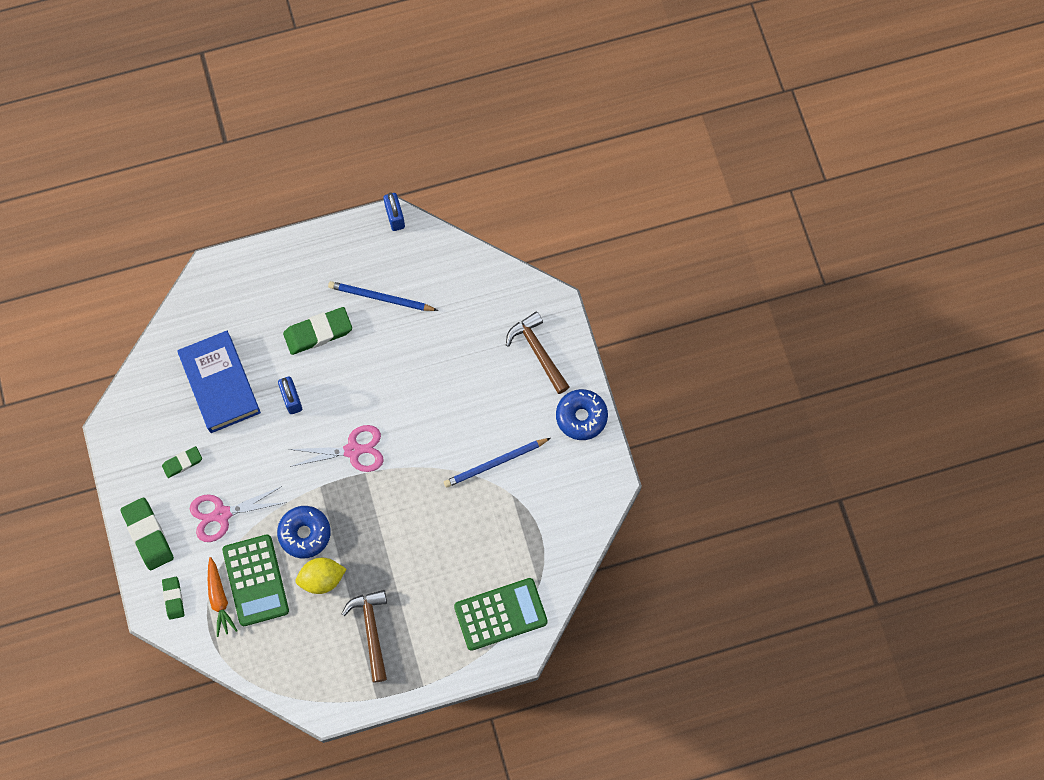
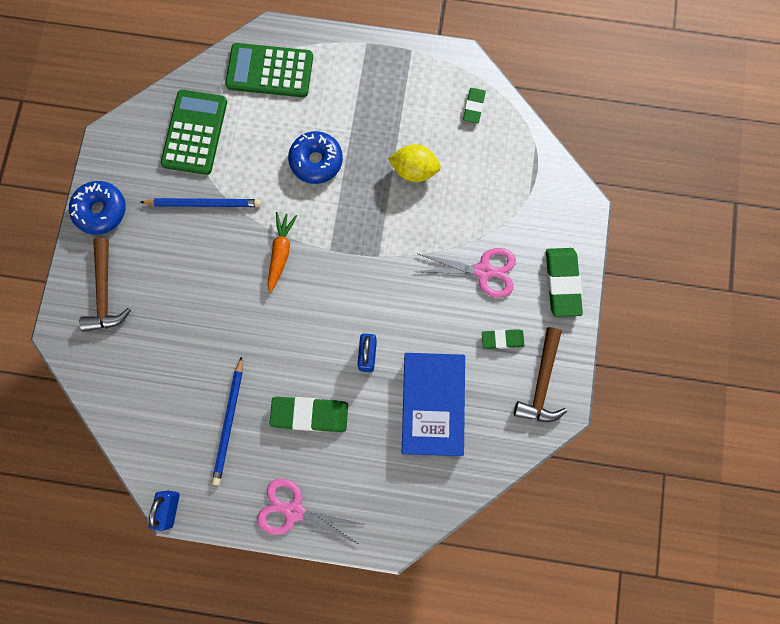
camera: 155 degrees left, 5 degrees up
(173, 598) = (559, 213): green eraser -> green eraser (473, 107)
(219, 599) = (516, 193): orange carrot -> orange carrot (281, 252)
(255, 580) = (476, 195): green calculator -> green calculator (195, 132)
(305, 533) = (412, 218): blue donut -> blue donut (316, 161)
(353, 450) = (331, 276): pink scissors -> pink scissors (294, 511)
(371, 631) = (390, 106): brown hammer -> brown hammer (542, 382)
(380, 298) = (229, 422): blue pencil -> blue pencil turned 60 degrees clockwise

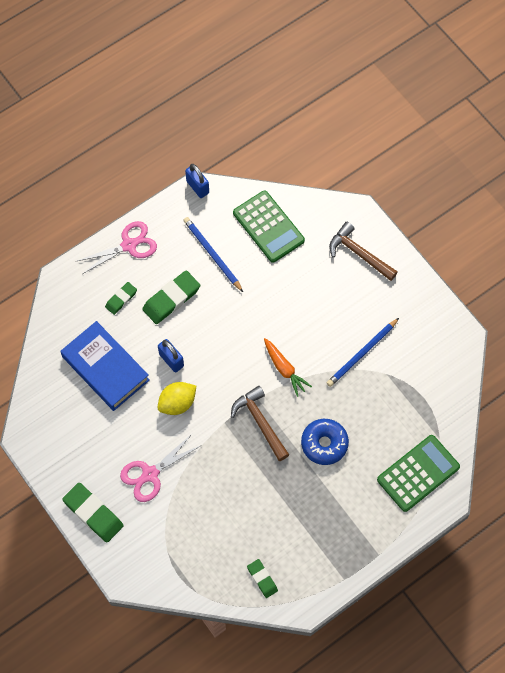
camera: 135 degrees right, 10 degrees down
(101, 210) = (416, 293): blue donut -> none
(195, 132) = (417, 389): green calculator -> green calculator (268, 227)
(414, 170) = (257, 497): yellow lemon -> yellow lemon (177, 403)
(502, 339) = (99, 443): green eraser -> green eraser (121, 299)
(542, 382) = (51, 440): brown hammer -> brown hammer (260, 422)

